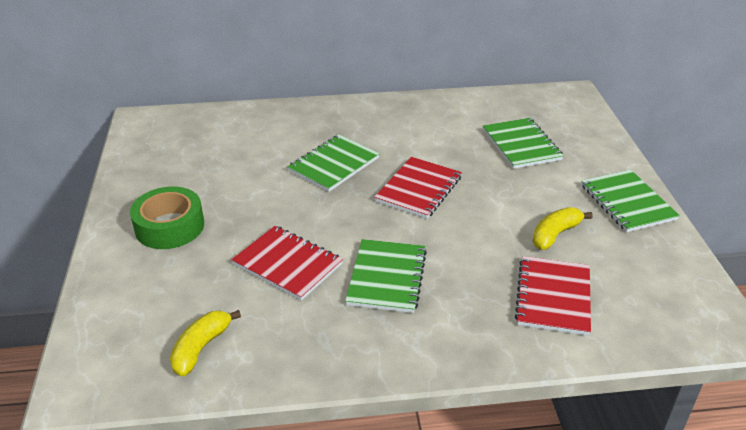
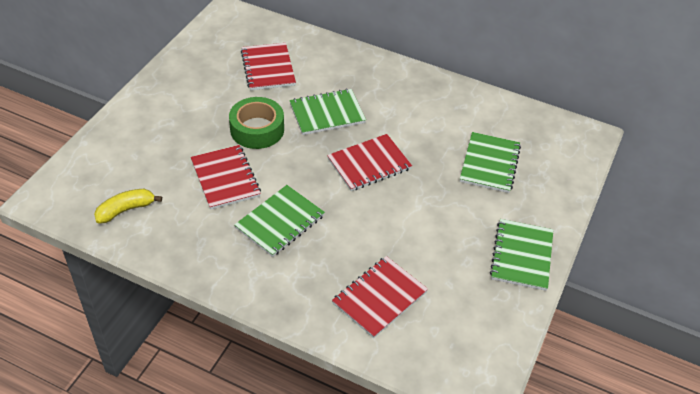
camera: 30 degrees right, 10 degrees up
(169, 226) = (176, 112): green tape -> green tape (257, 129)
(234, 150) = (268, 68): none -> red notebook
(555, 234) = (433, 252): yellow banana -> none

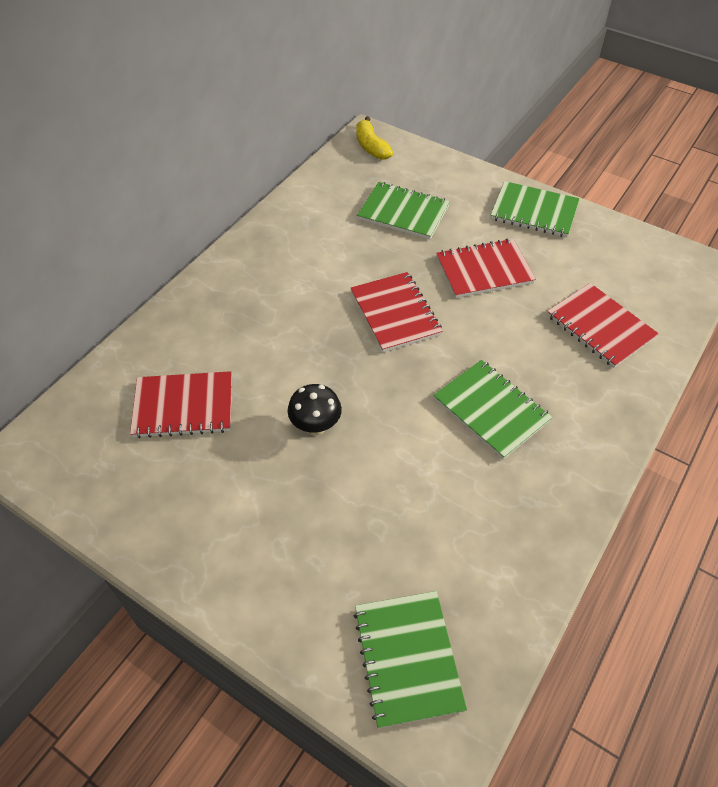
camera: 80 degrees left, 5 degrees up
(126, 210) = (469, 602): yellow banana -> yellow banana (371, 147)
(225, 178) = (410, 469): red notebook -> red notebook (484, 270)
(257, 129) = (316, 426): green tape -> black mushroom
(327, 113) = (296, 346): green notebook -> green notebook (408, 658)

